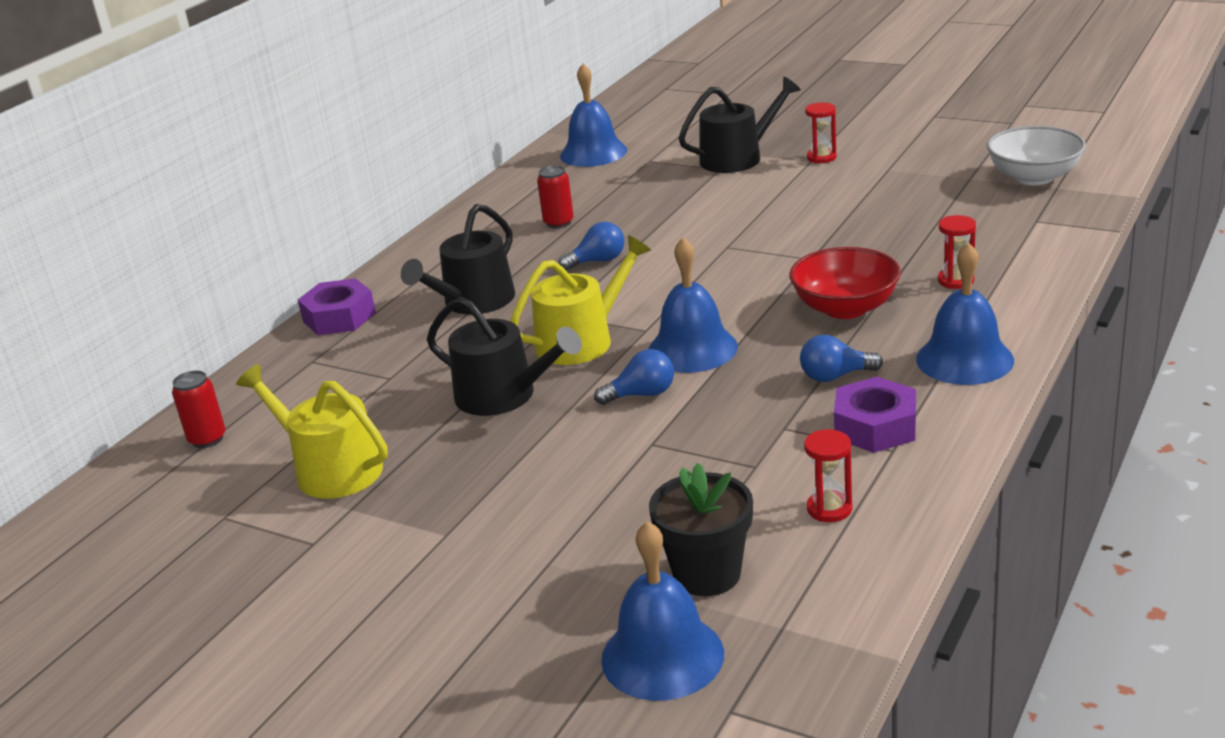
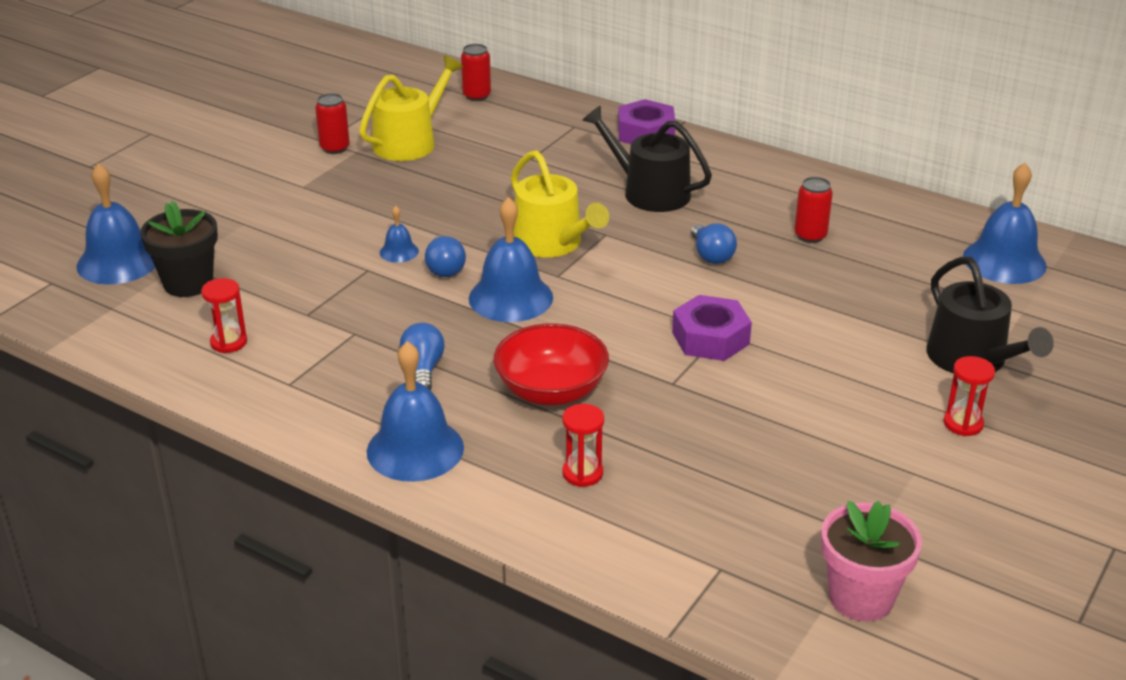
camera: 90 degrees right, 5 degrees up
(337, 528) = (335, 148): none -> red can
(504, 396) = (476, 207): black watering can -> none
(609, 429) = (399, 251): none -> blue bell
(875, 426) = (329, 380): purple nut -> purple nut (710, 338)
(1034, 177) = (861, 598): white bowl -> pink flower pot

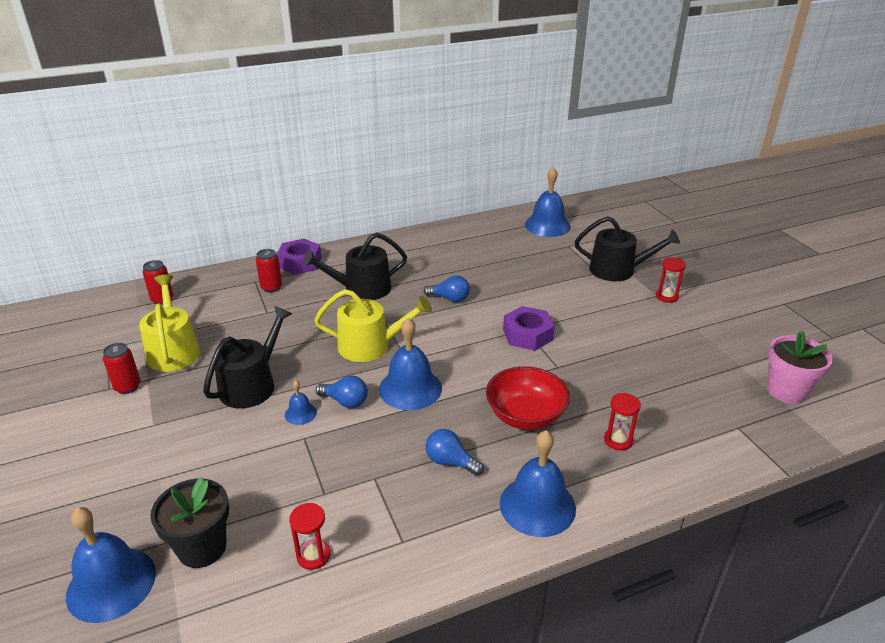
camera: 55 degrees left, 0 degrees up
(410, 206) = (252, 384): none -> black watering can
(810, 236) = (467, 262): red can -> red can (271, 287)

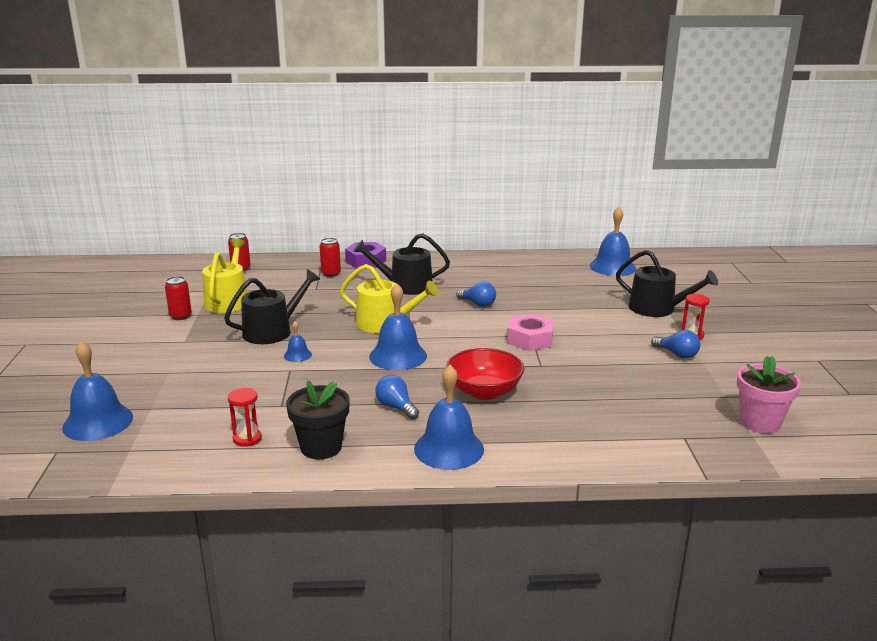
camera: 20 degrees right, 10 degrees down
(202, 548) = (171, 416): black flower pot -> black flower pot (321, 447)
(345, 401) = (338, 354): blue light bulb -> blue light bulb (677, 354)
(527, 335) = (530, 339): purple nut -> pink nut
(618, 440) = (557, 423): red hourglass -> none

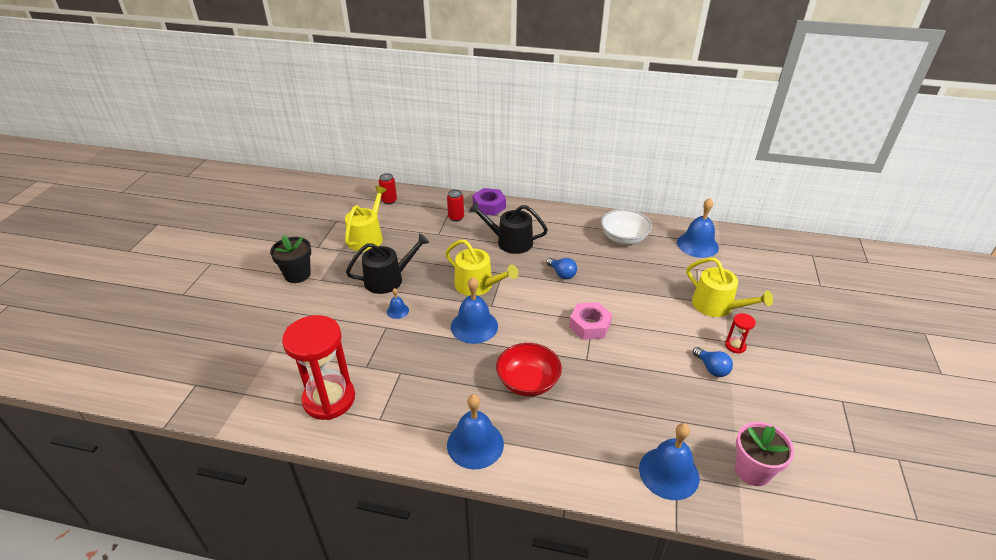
camera: 15 degrees right, 15 degrees up
(98, 422) = (232, 358): blue bell -> blue bell (669, 473)
(180, 316) = (327, 250): red can -> none
(247, 438) = (329, 399): red hourglass -> red hourglass, size x2.35
(321, 447) = (379, 421): black flower pot -> black flower pot (297, 274)
(396, 407) = (451, 387): blue light bulb -> none
(532, 270) = (623, 238): none -> white bowl
(657, 309) = (717, 306): black watering can -> yellow watering can

